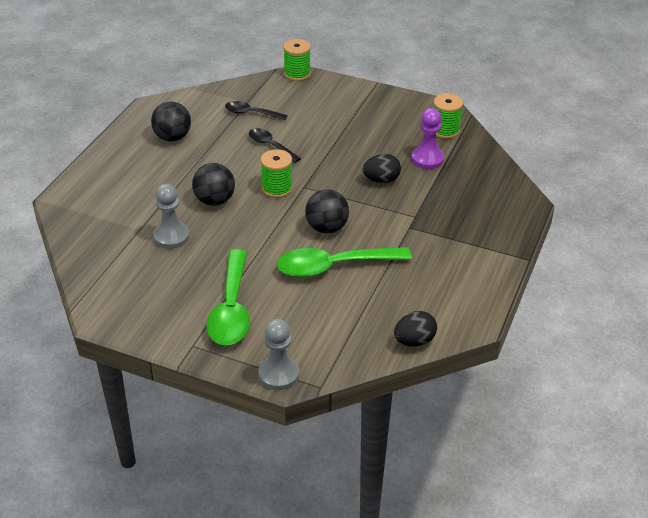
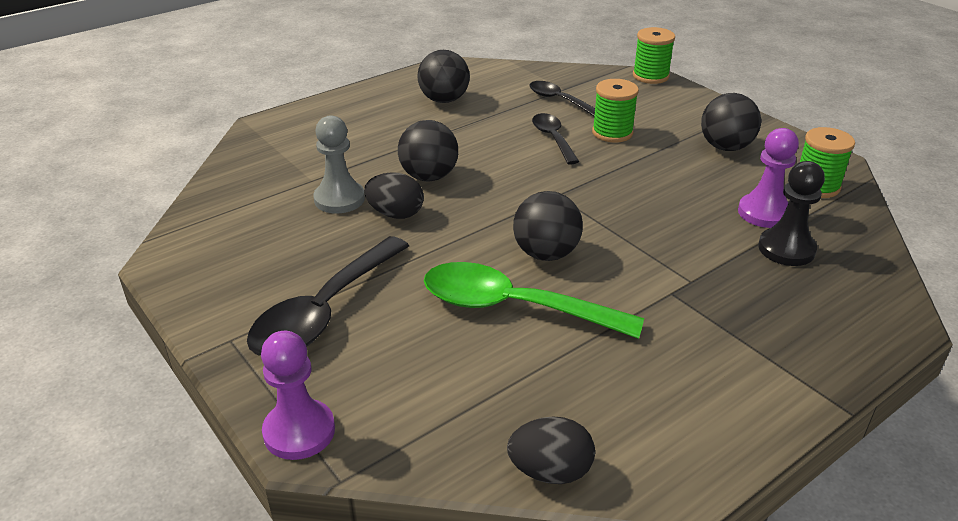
camera: 30 degrees right, 5 degrees down
(231, 309) = (324, 311): green spoon -> black spoon
(277, 188) = (519, 186): green spool -> green spool (612, 133)
(279, 374) = (299, 431): grey pawn -> purple pawn
(379, 118) = (725, 147): none -> black ball
(381, 180) = (673, 219): black egg -> black egg (395, 214)
(452, 179) = (786, 249): none -> black pawn

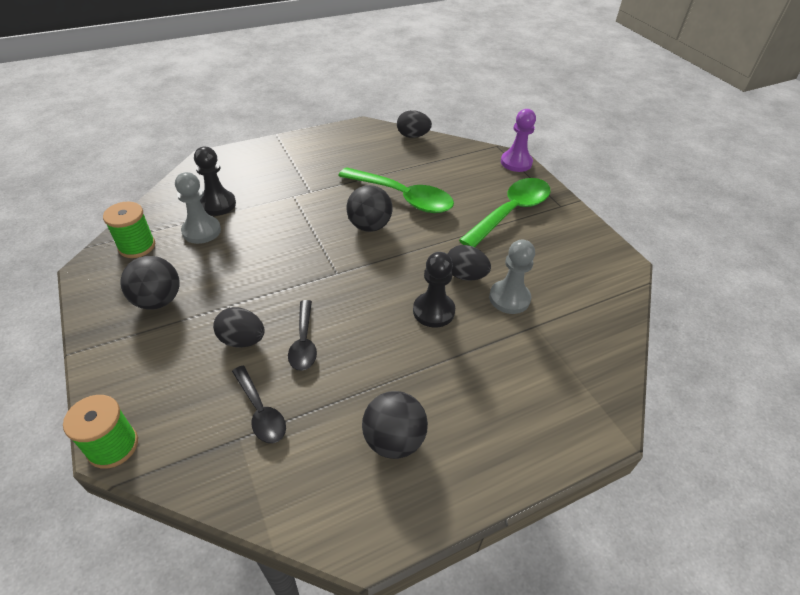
camera: 170 degrees left, 10 degrees up
(324, 311) = (511, 212): black spoon -> green spoon
(429, 176) = (433, 311): black ball -> black pawn
(612, 133) = (242, 340): green spool -> black egg
(764, 213) = (201, 231): purple pawn -> grey pawn

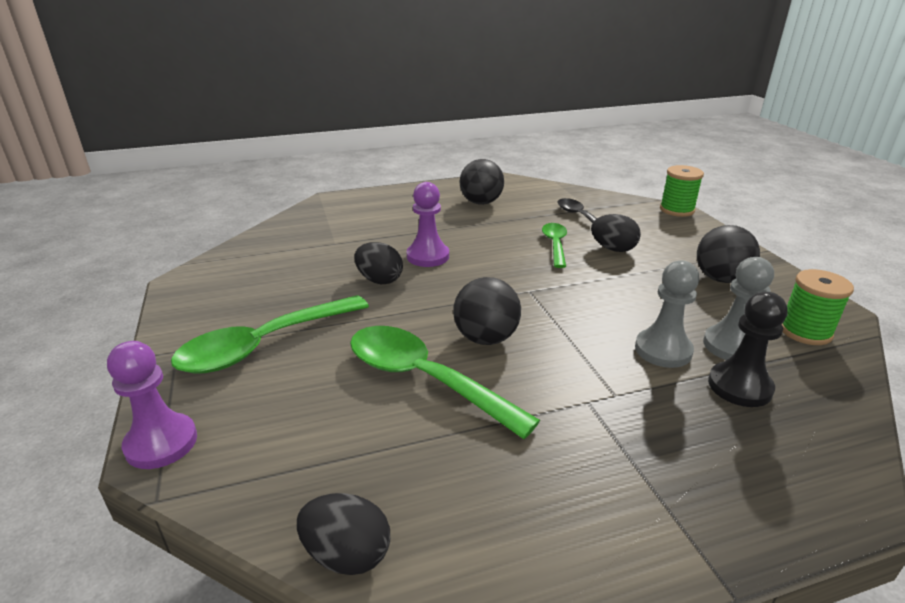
camera: 170 degrees left, 15 degrees down
(304, 342) = (555, 245): black spoon -> green spoon
(433, 311) = (428, 256): black pawn -> purple pawn
(509, 298) = (344, 260): grey pawn -> grey pawn (663, 350)

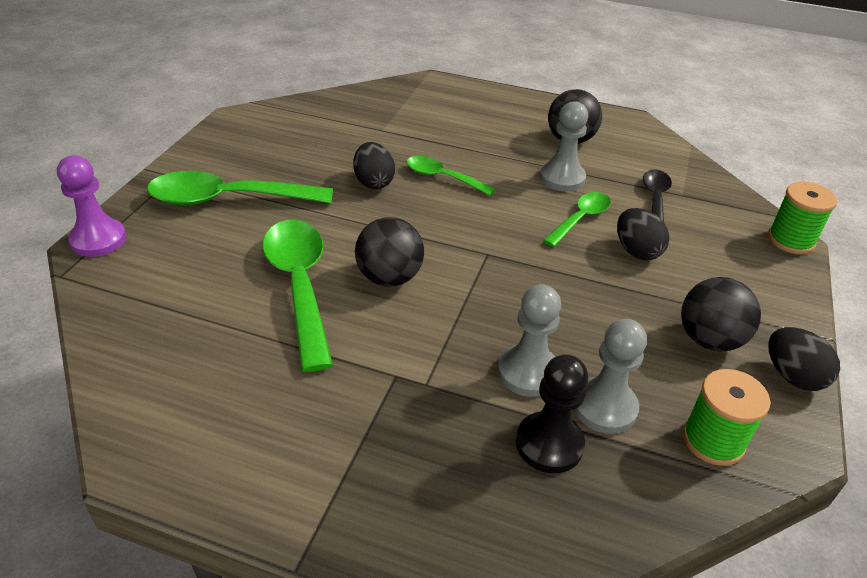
camera: 35 degrees right, 10 degrees up
(347, 554) = (112, 373): black egg -> black egg (792, 376)
(428, 256) = (442, 177): purple pawn -> green spoon
(508, 226) = (562, 178): none -> grey pawn

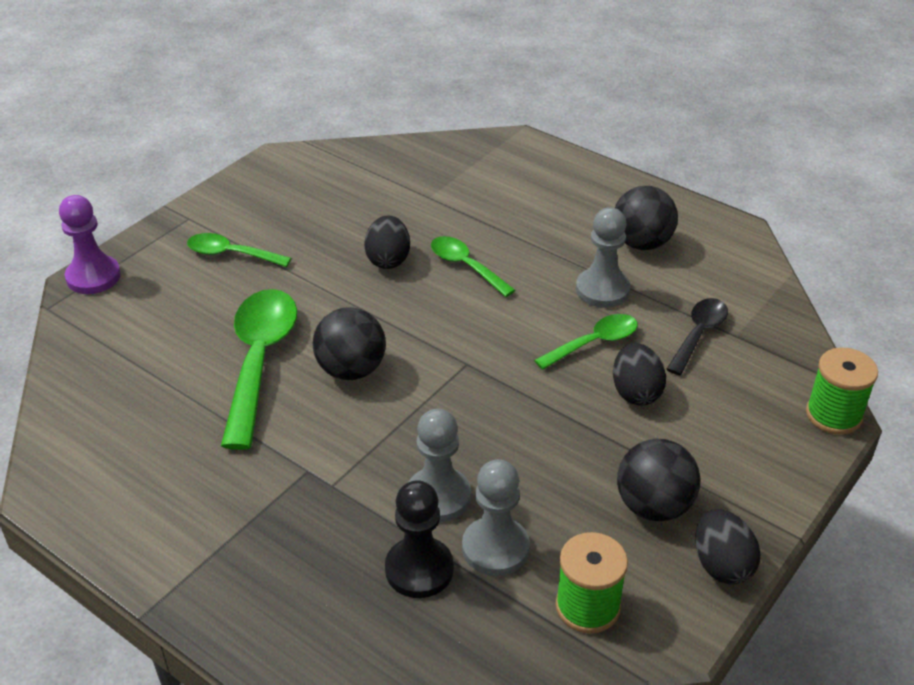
camera: 20 degrees right, 0 degrees up
(228, 199) = (231, 254): green spoon -> green spoon, size x0.56

